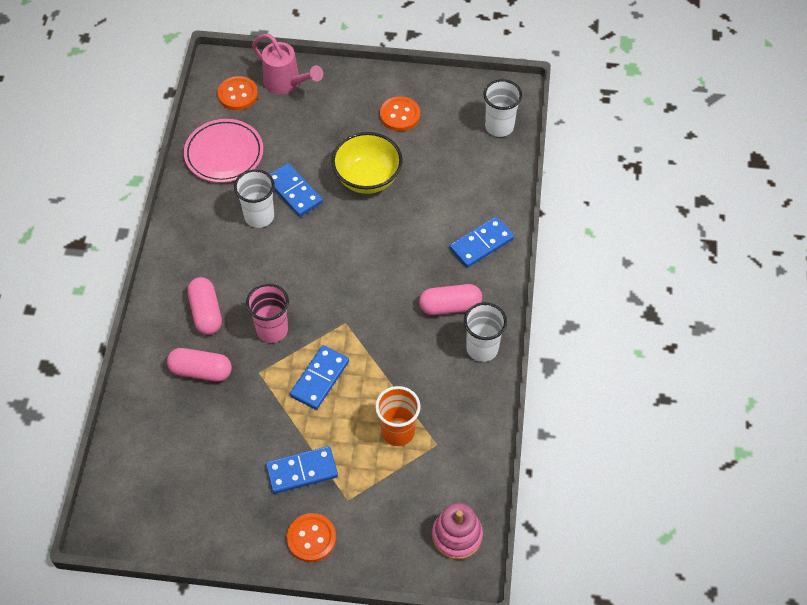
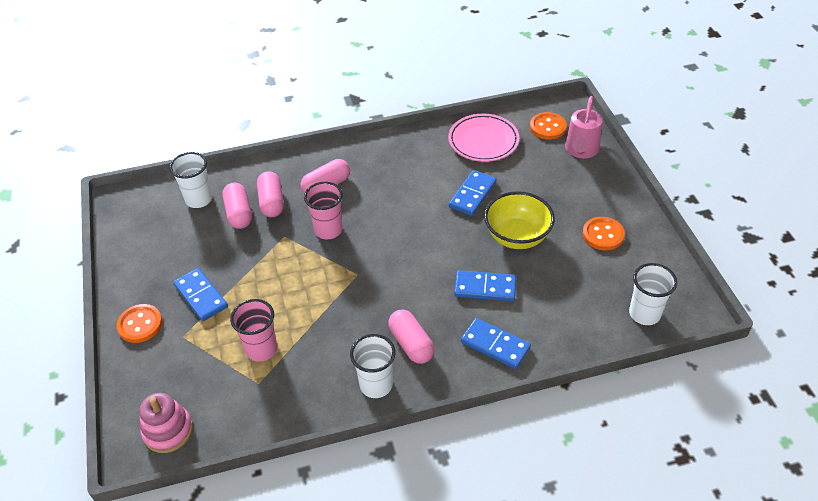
camera: 70 degrees right, 10 degrees down
(200, 407) = (239, 213): none -> pink capsule
(259, 216) = (434, 183): white cup -> white cup (199, 199)
(319, 379) = (294, 276): blue domino -> blue domino (485, 288)
(398, 432) = (261, 349): orange cup -> pink cup

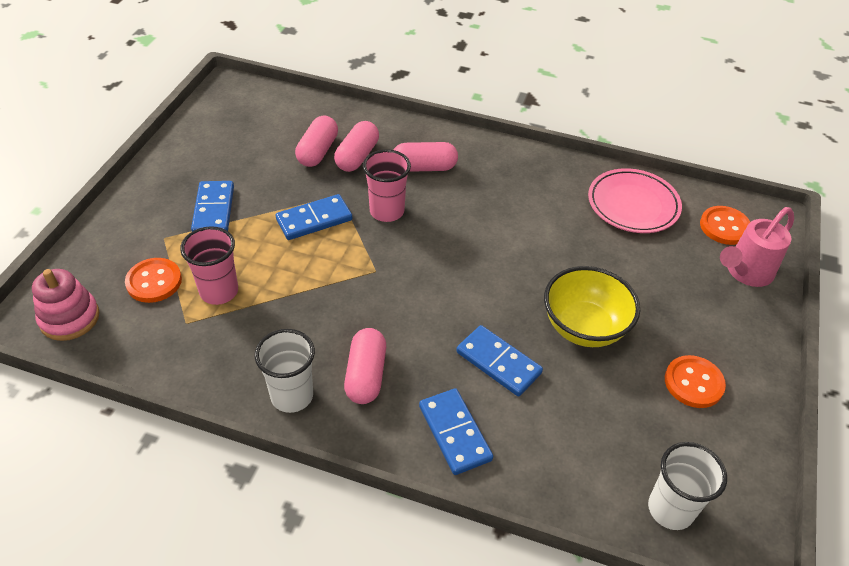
camera: 30 degrees right, 0 degrees up
(140, 324) = (140, 206): orange button -> orange button (154, 282)
(199, 199) = (294, 120): white cup -> none
(472, 195) = (571, 255): blue domino -> blue domino (314, 220)

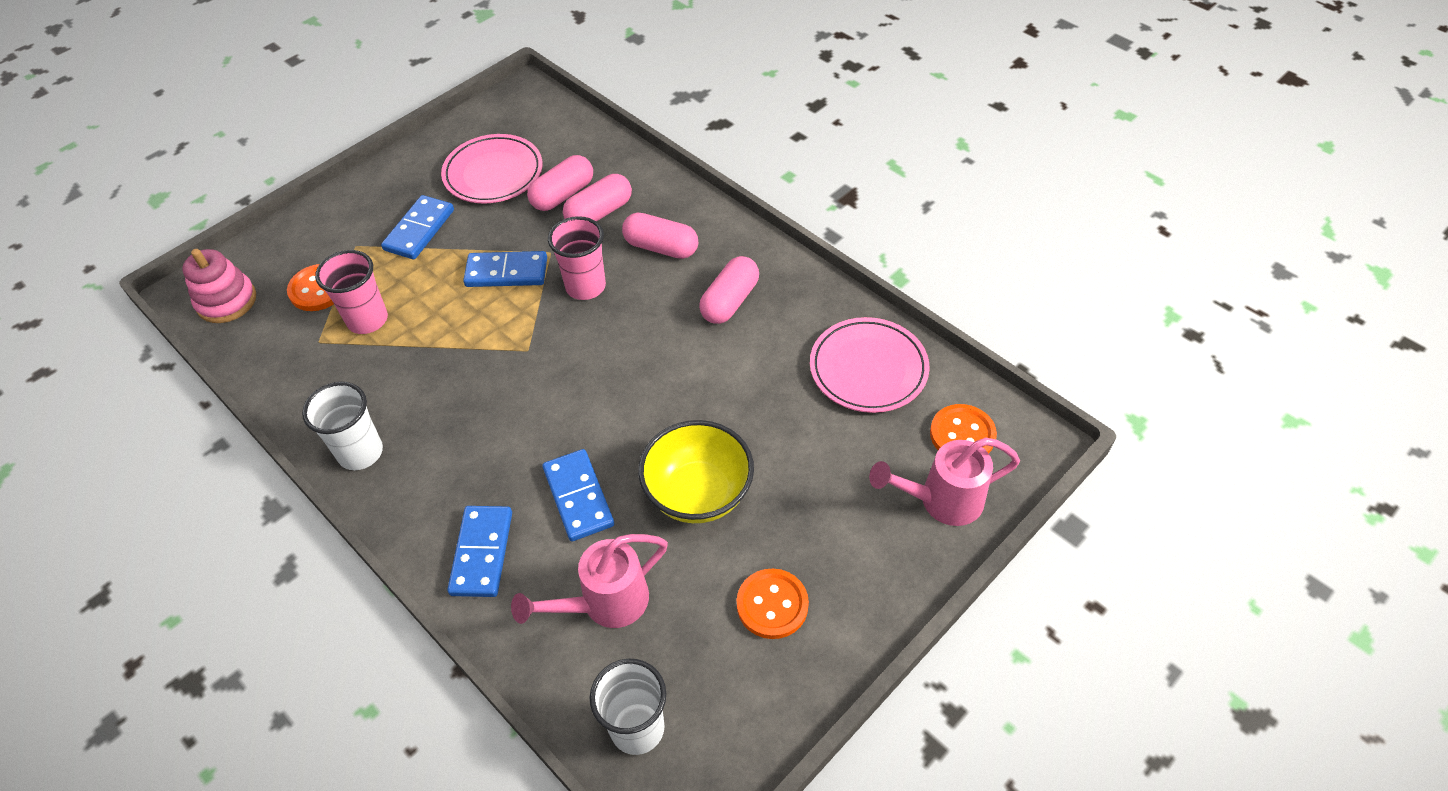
camera: 30 degrees right, 5 degrees up
(247, 151) = (493, 173): none -> pink plate
(366, 375) = (441, 458): pink capsule -> pink capsule (729, 301)
(577, 431) = (604, 603): none -> pink watering can

